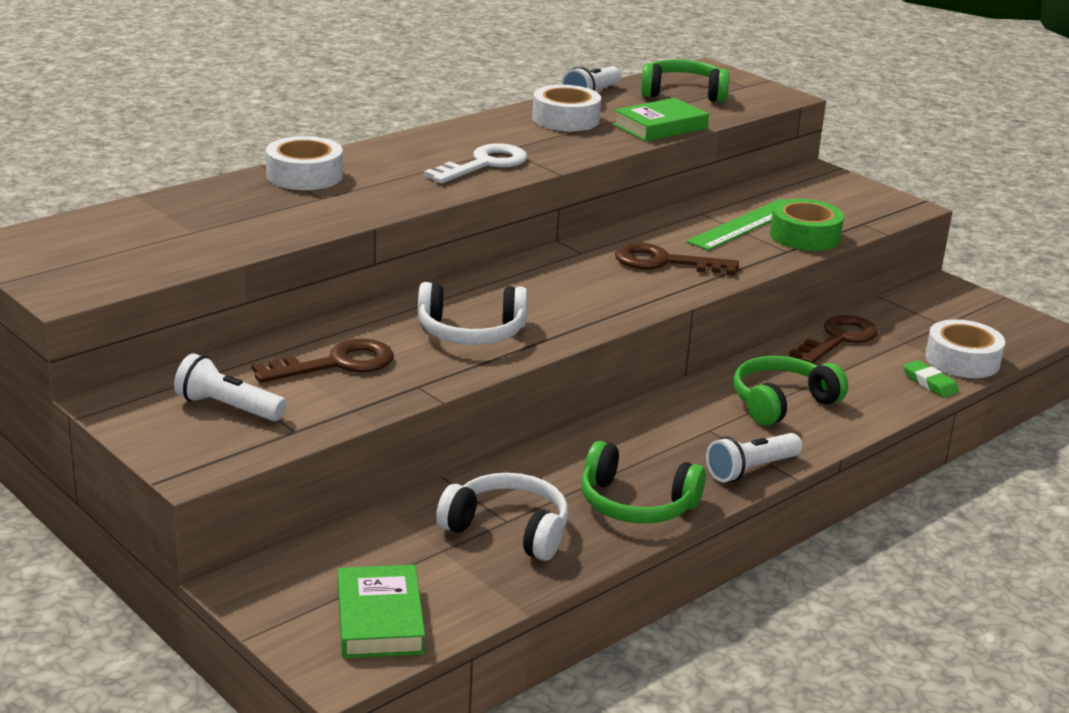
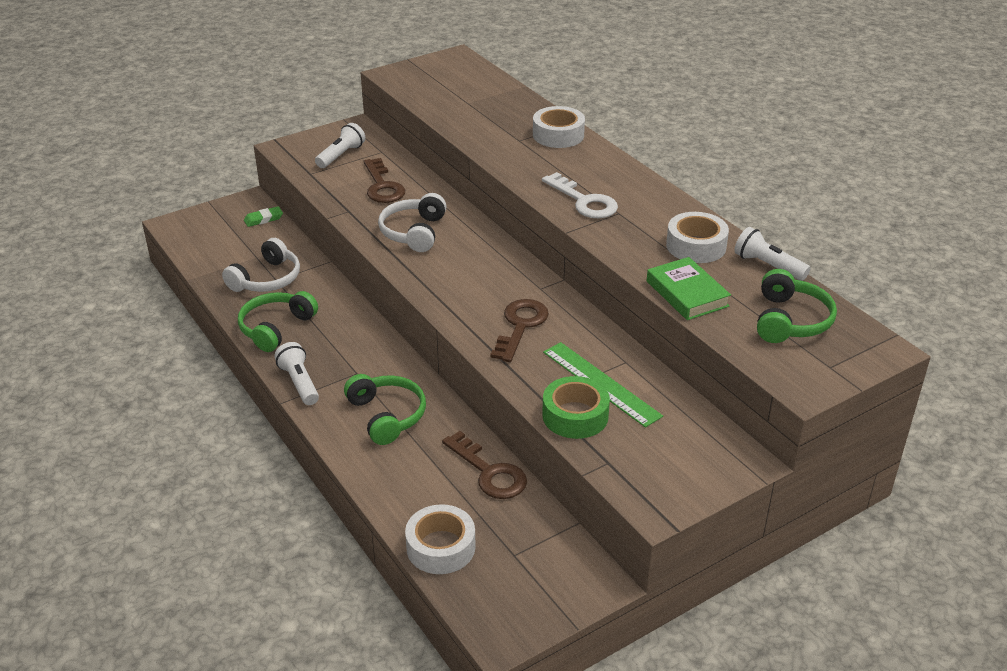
camera: 100 degrees right, 10 degrees up
(379, 619) = (205, 236): green book -> none
(929, 383) = (402, 512): green eraser -> green eraser (263, 219)

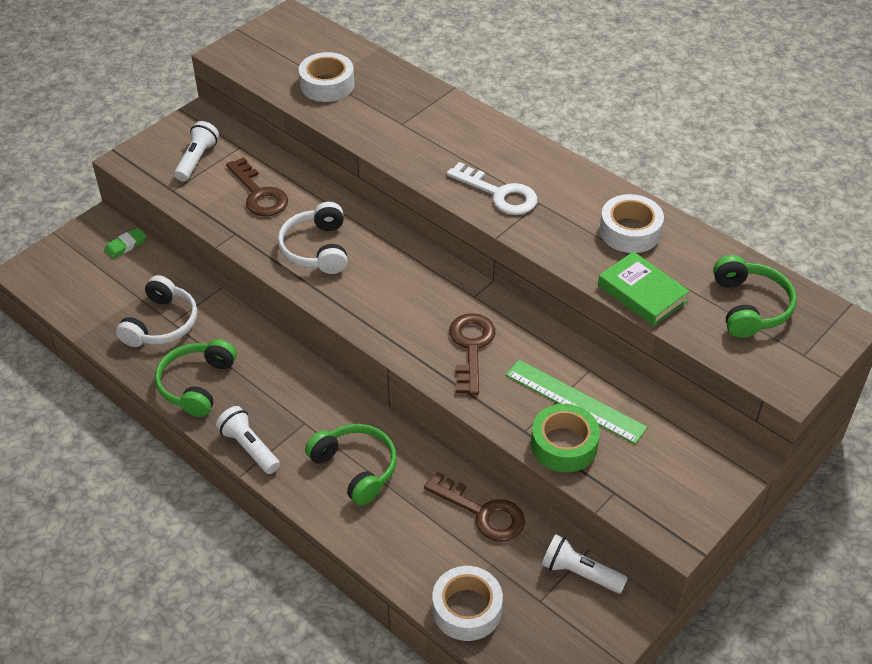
camera: 15 degrees left, 10 degrees up
(558, 135) = (440, 110): white tape -> white tape (327, 85)
(768, 266) = (707, 243): white flashlight -> white flashlight (580, 573)

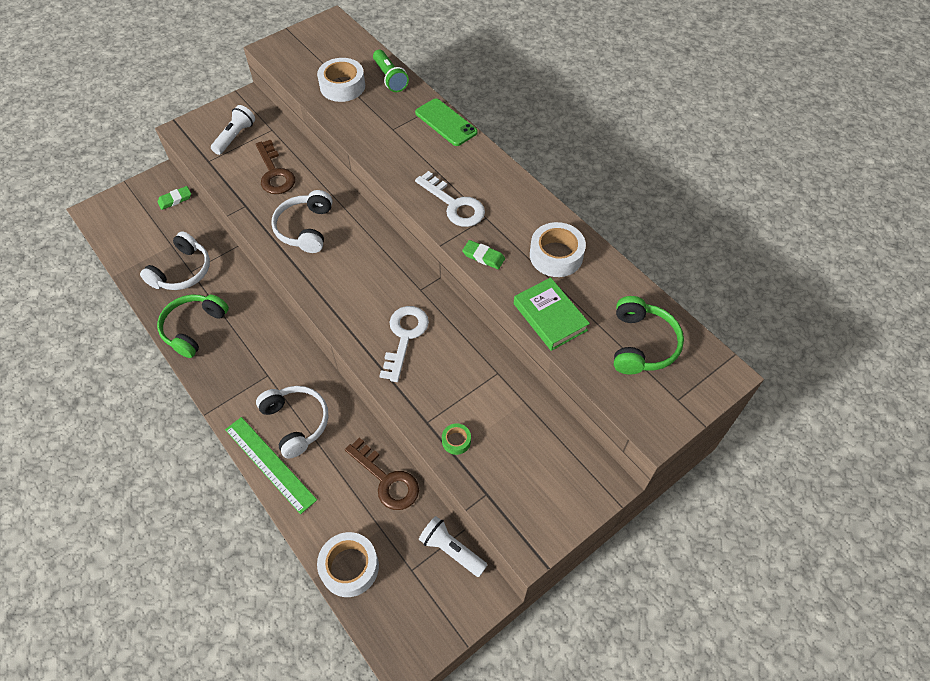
camera: 10 degrees right, 10 degrees up
(249, 448) = (218, 391): white flashlight -> none
(355, 468) = (296, 422): green headphones -> white headphones
(380, 70) = (390, 78): none -> green flashlight
(461, 110) = (446, 122): none -> green phone
(471, 347) = (404, 337): brown key -> white key
(549, 242) = (483, 256): none -> green eraser
(564, 445) = (456, 441): green tape -> green tape, size x0.51
(575, 401) = (477, 401): green ruler -> green ruler (270, 464)

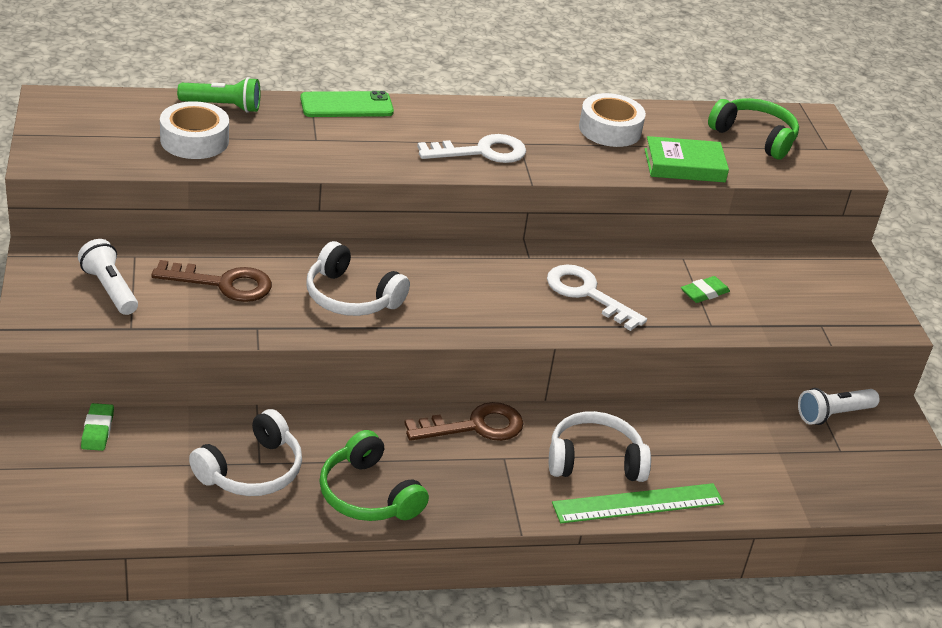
camera: 65 degrees left, 20 degrees down
(182, 271) = (251, 470): white headphones -> white headphones turned 75 degrees clockwise
(349, 567) = (812, 493): white tape -> none
(387, 480) = (721, 423): brown key -> brown key (475, 426)
(456, 441) = (747, 317): green tape -> none
(483, 256) = (573, 166): green eraser -> green eraser (704, 293)

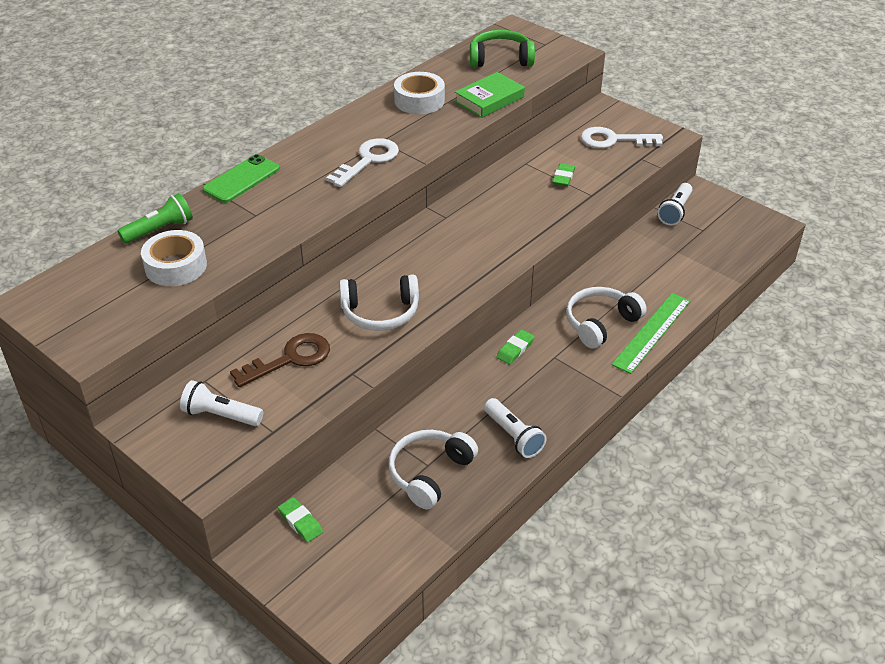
camera: 35 degrees left, 5 degrees up
(251, 470) = (430, 473): white headphones -> white headphones turned 150 degrees counterclockwise
(368, 494) = (513, 436): green headphones -> white flashlight
(475, 426) = (515, 349): brown key -> green eraser
(587, 294) = (506, 219): white key -> white key (613, 140)

